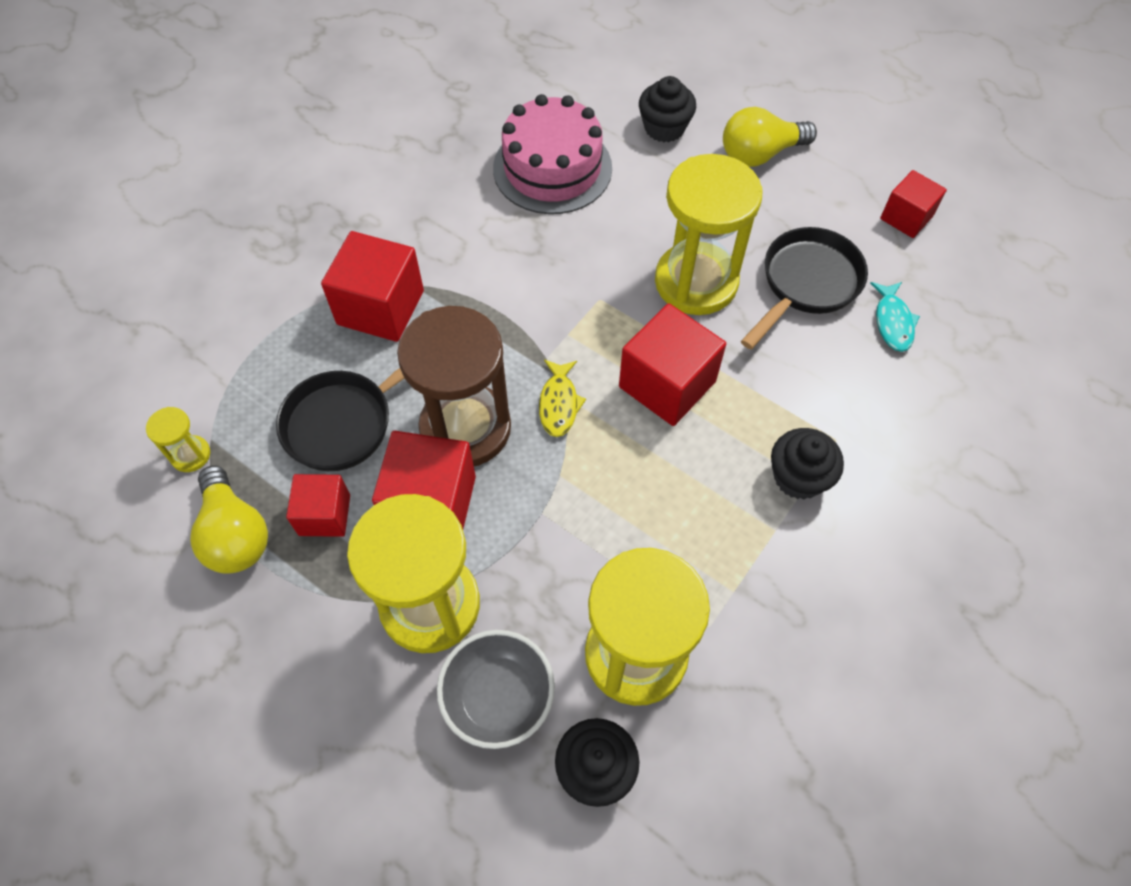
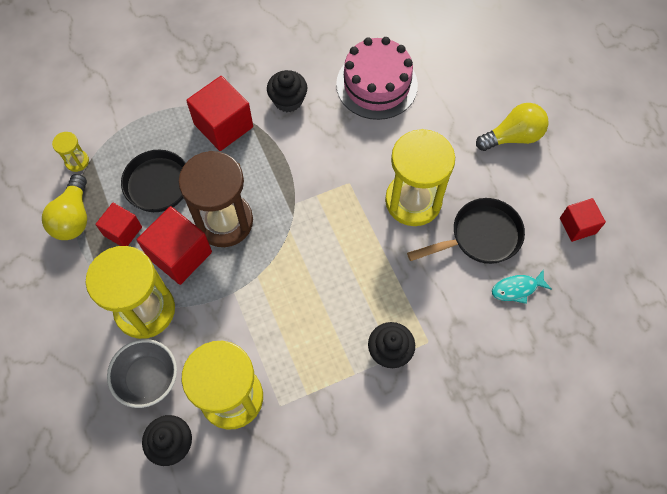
camera: 30 degrees right, 5 degrees up
(559, 404) = (284, 234): yellow fish -> none
(664, 128) = (464, 90): black cupcake -> black cupcake (288, 100)
(667, 384) = (352, 255): red cube -> none
(760, 154) = (513, 137): yellow light bulb -> yellow light bulb turned 150 degrees clockwise
(893, 322) = (517, 289): turquoise fish -> turquoise fish turned 45 degrees clockwise

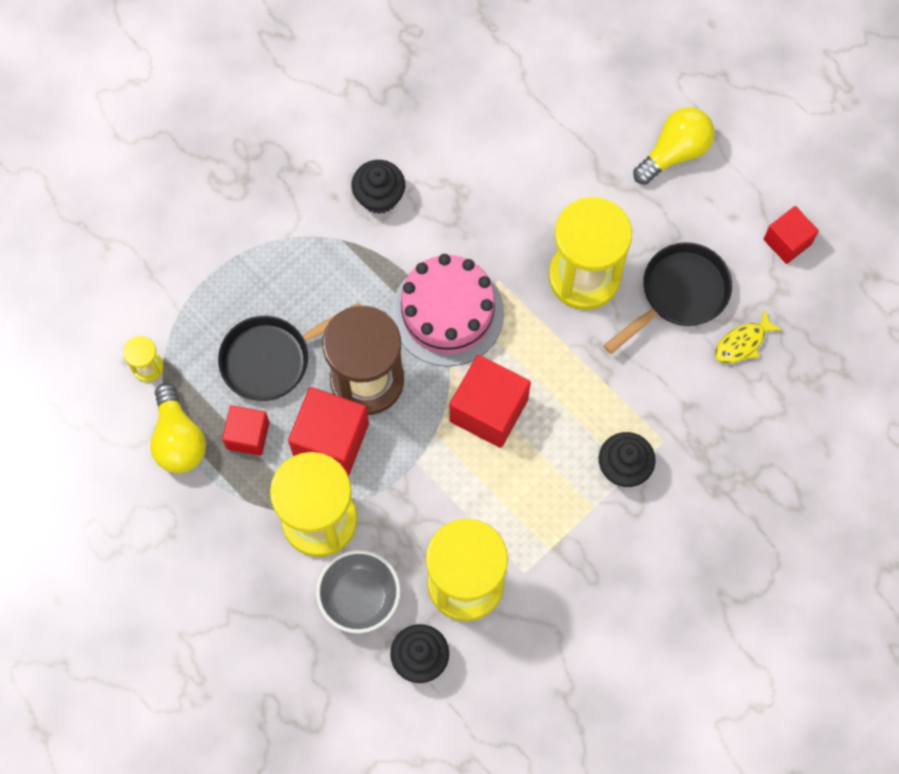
camera: 20 degrees left, 5 degrees up
(223, 125) = (312, 257): red cube -> red cube (488, 410)
(376, 84) = (482, 138): pink cake -> pink cake (447, 313)
(517, 289) = (742, 343): turquoise fish -> yellow fish

